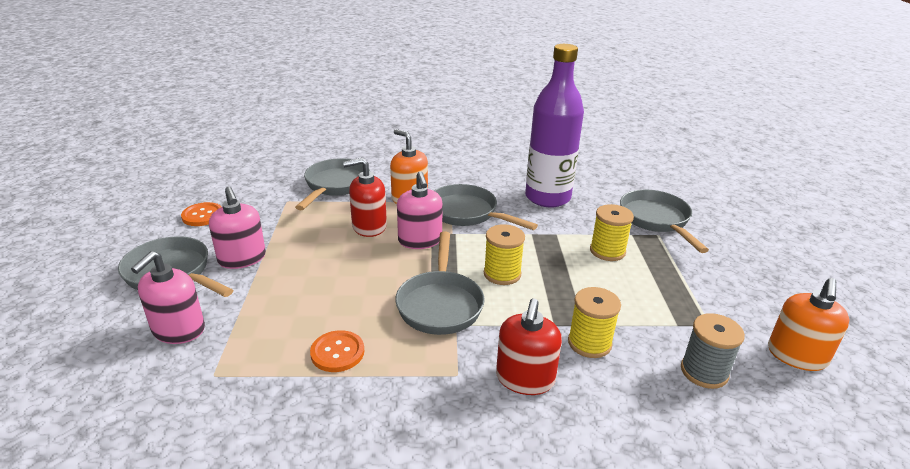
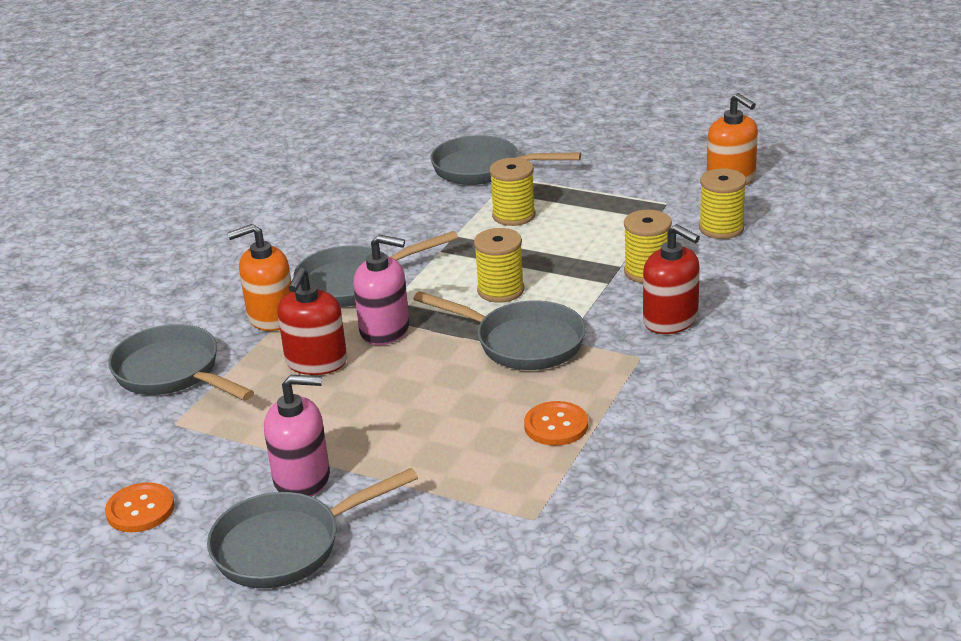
camera: 60 degrees left, 0 degrees up
(178, 330) = (427, 543): pink soap dispenser -> none
(547, 197) = (372, 218): purple bottle -> none
(704, 372) = (721, 228): grey spool -> yellow spool

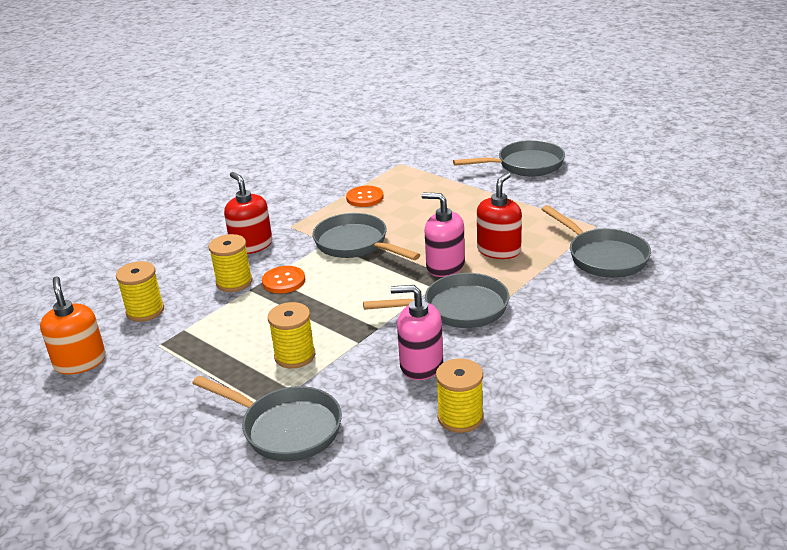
camera: 165 degrees left, 0 degrees up
(140, 509) = (606, 186): orange button -> orange button (283, 281)
(271, 317) = (530, 289): orange soap dispenser -> none
(302, 479) = (515, 190): pink soap dispenser -> pink soap dispenser (421, 365)
(500, 290) = (348, 284): yellow spool -> yellow spool (460, 417)

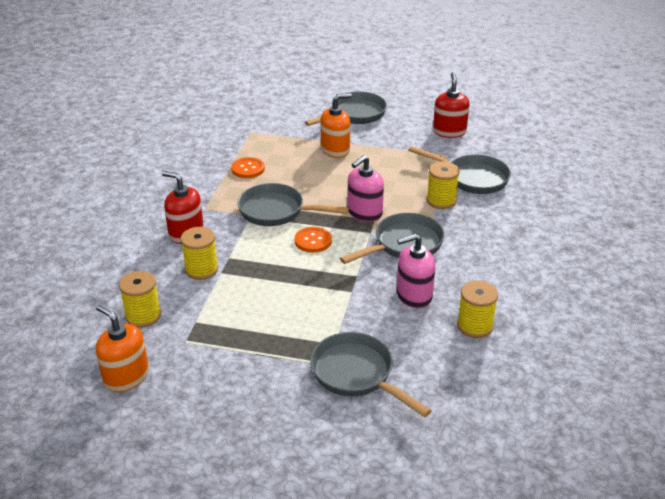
camera: 30 degrees left, 5 degrees up
(283, 281) = (244, 257): orange button -> orange button (313, 241)
(286, 428) = (357, 375): grey pan -> grey pan turned 135 degrees counterclockwise
(295, 356) = (311, 316): yellow spool -> yellow spool (441, 201)
(445, 266) = (364, 213): pink soap dispenser -> pink soap dispenser turned 45 degrees counterclockwise
(471, 196) = (335, 150): none -> orange soap dispenser
(499, 250) = (394, 190): red soap dispenser -> red soap dispenser (449, 132)

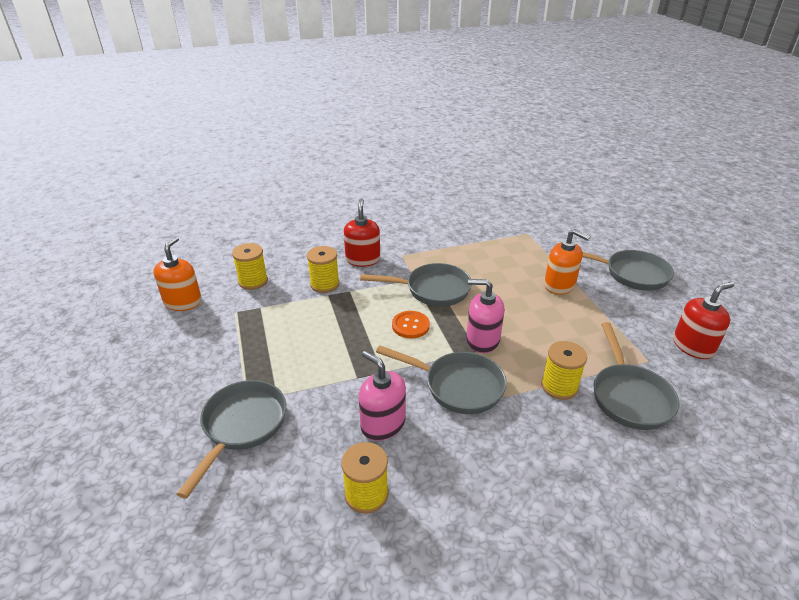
camera: 60 degrees right, 0 degrees up
(248, 169) = (475, 252): orange button -> none
(277, 211) = (432, 290): grey pan -> grey pan turned 105 degrees clockwise

